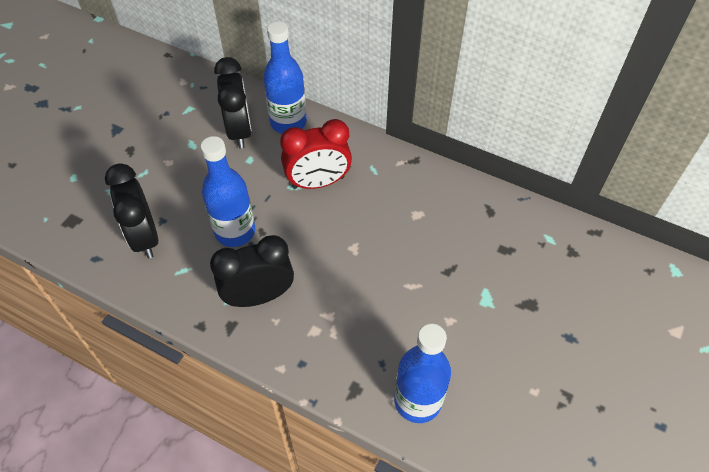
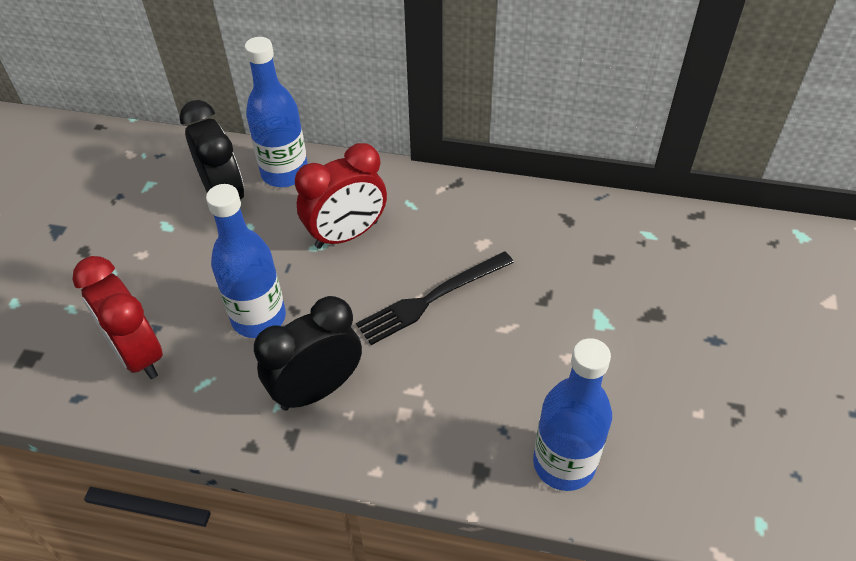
camera: 15 degrees left, 5 degrees down
(145, 237) = (138, 354): black clock -> red clock
(364, 249) = (432, 299): none -> black fork

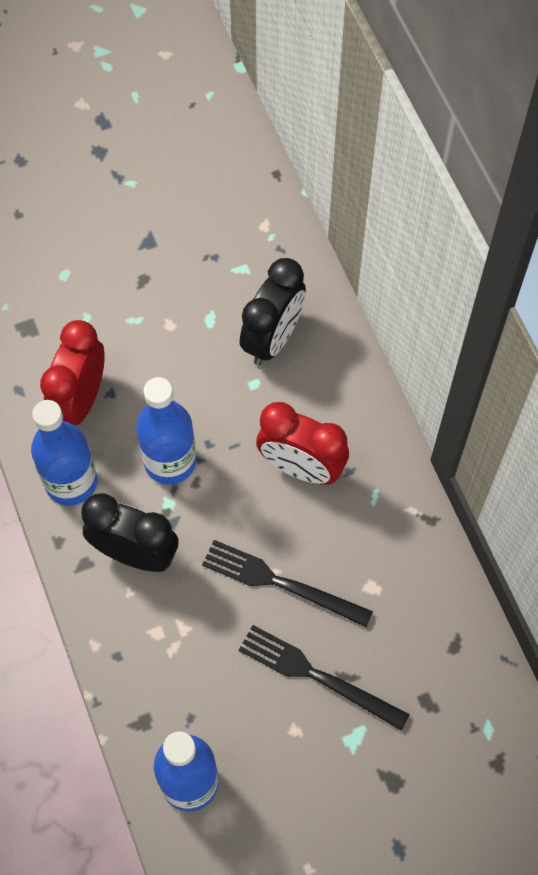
camera: 55 degrees right, 15 degrees up
(284, 173) = (334, 366): blue bottle -> blue bottle (71, 482)
(531, 316) = (317, 676): none -> black fork

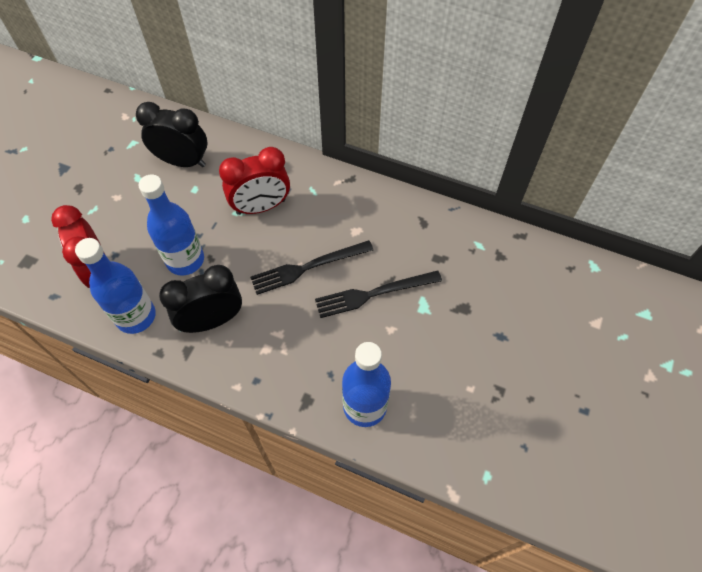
camera: 45 degrees left, 5 degrees down
(272, 338) = (183, 161): black clock -> black clock turned 60 degrees counterclockwise

